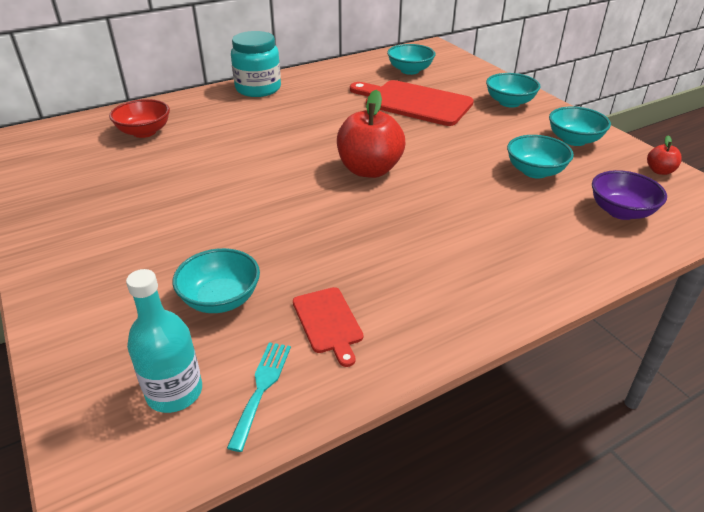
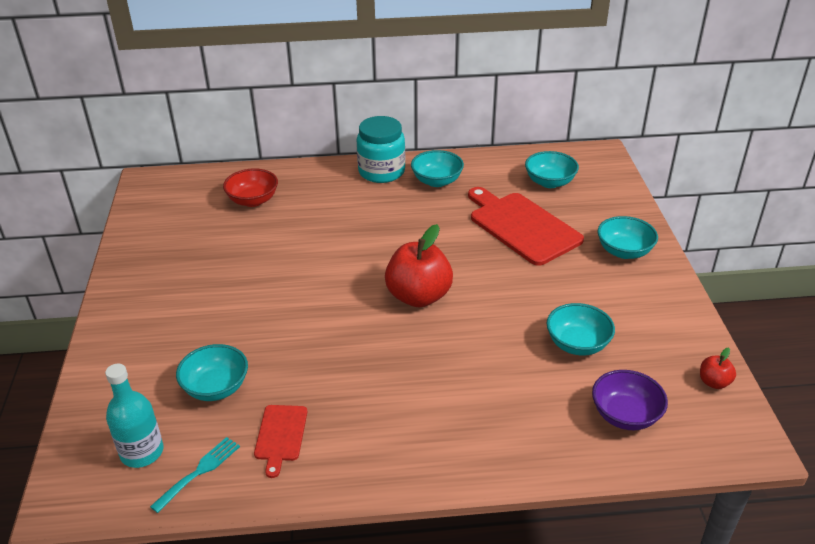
camera: 25 degrees right, 0 degrees up
(574, 140) = (653, 318): turquoise bowl -> turquoise bowl (437, 181)

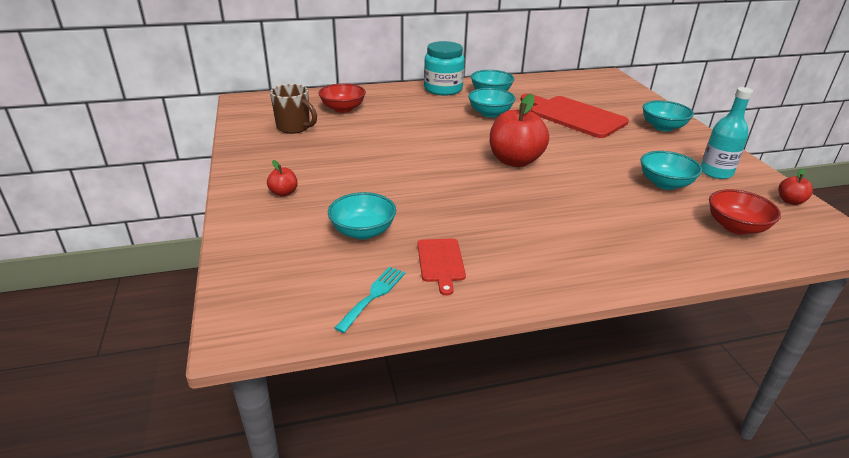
camera: 10 degrees left, 5 degrees down
(142, 452) = (308, 285): turquoise bottle -> turquoise bottle (716, 172)
(151, 327) = (284, 193): none -> red apple
(190, 229) = (294, 128): none -> brown mug
(549, 182) = (579, 91): turquoise bowl -> turquoise bowl (490, 113)
(625, 415) = (736, 227): purple bowl -> red bowl

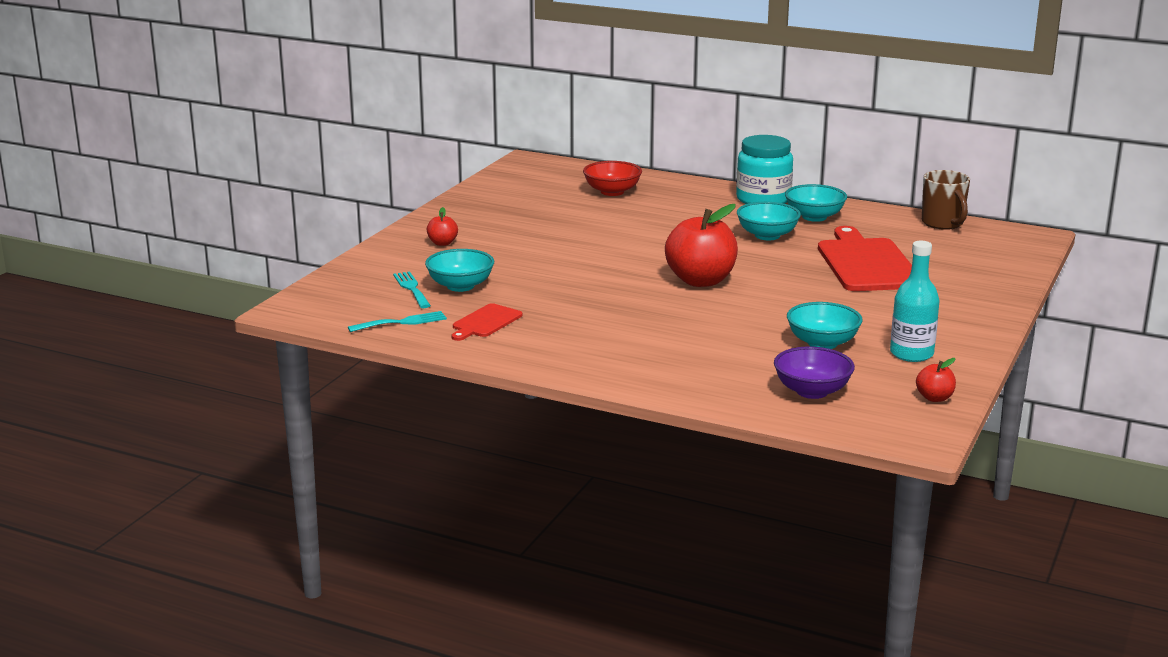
camera: 40 degrees right, 10 degrees down
(294, 128) = (535, 196): brown mug -> brown mug (943, 224)
(325, 251) = (411, 288): none -> turquoise fork
(663, 127) = (959, 303): turquoise bowl -> none
(736, 227) = (812, 391): red bowl -> purple bowl

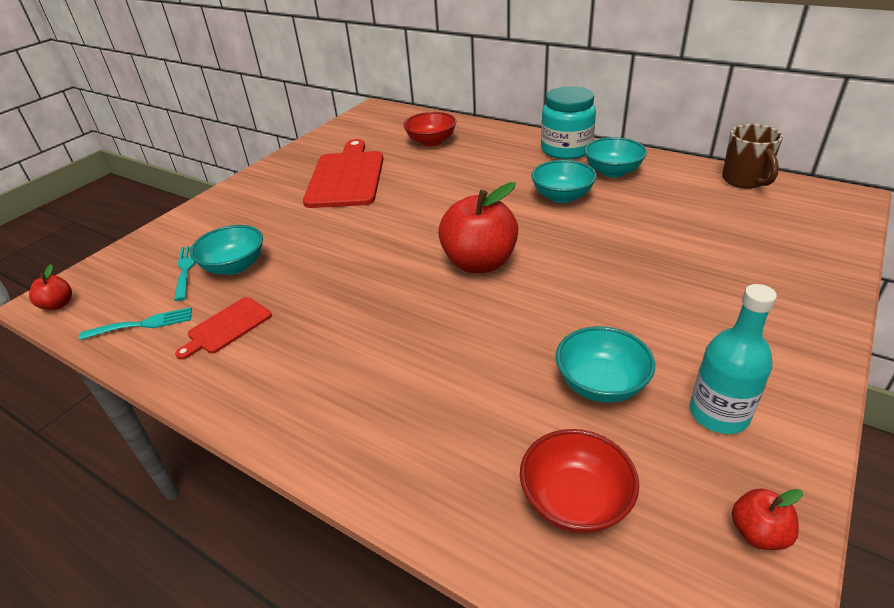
camera: 10 degrees right, 15 degrees up
(442, 243) = (252, 205): red apple -> red apple (58, 305)
(812, 391) = (575, 500): purple bowl -> red bowl
(866, 263) = (663, 238): red cutting board -> red cutting board (346, 177)

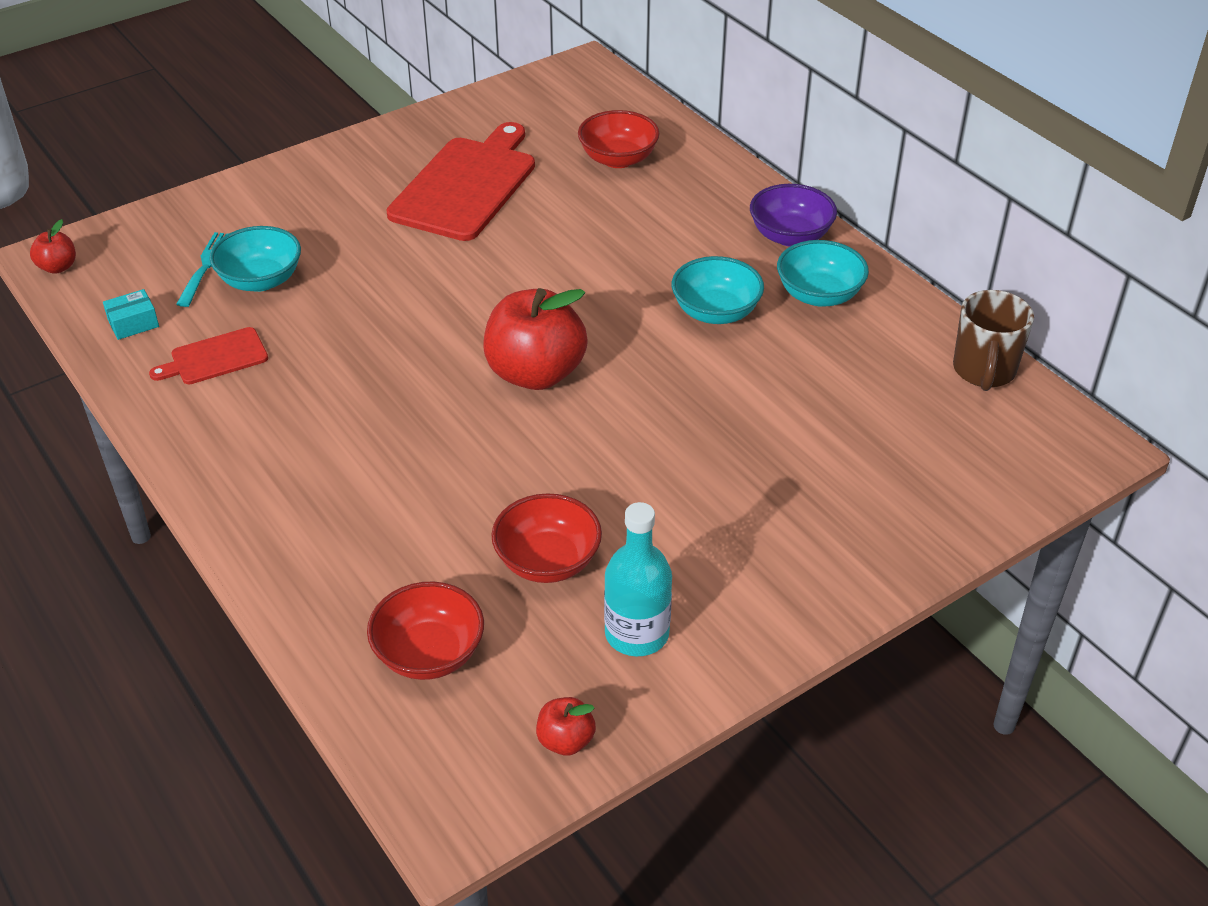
camera: 20 degrees right, 5 degrees up
(143, 324) = (133, 323): turquoise fork -> turquoise box
(566, 150) = (790, 236): turquoise jar -> purple bowl
(601, 384) = (547, 561): turquoise bowl -> red bowl

